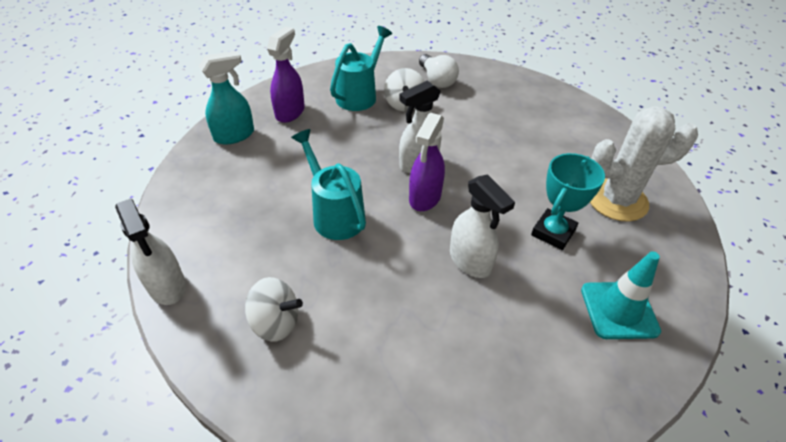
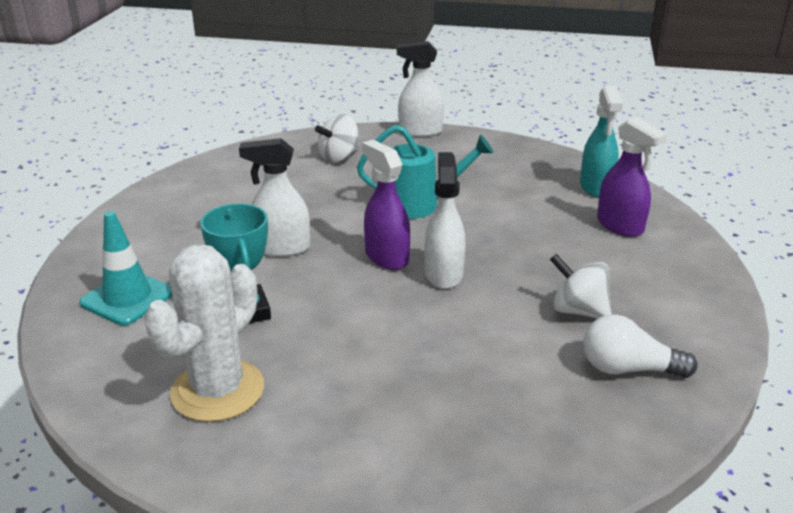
camera: 125 degrees right, 15 degrees down
(360, 95) = (628, 283): turquoise watering can -> none

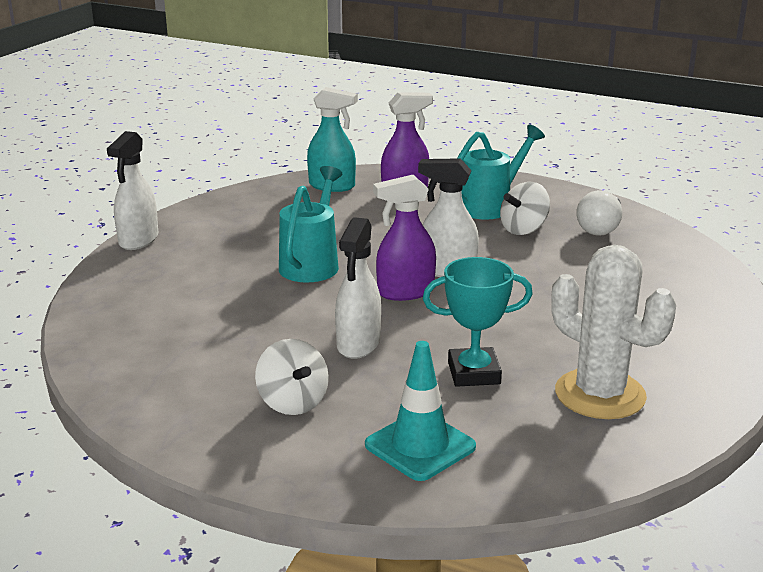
camera: 75 degrees left, 5 degrees down
(339, 157) = (161, 292): white spinning top -> white spinning top (292, 403)
(627, 282) = (490, 206): none -> turquoise watering can

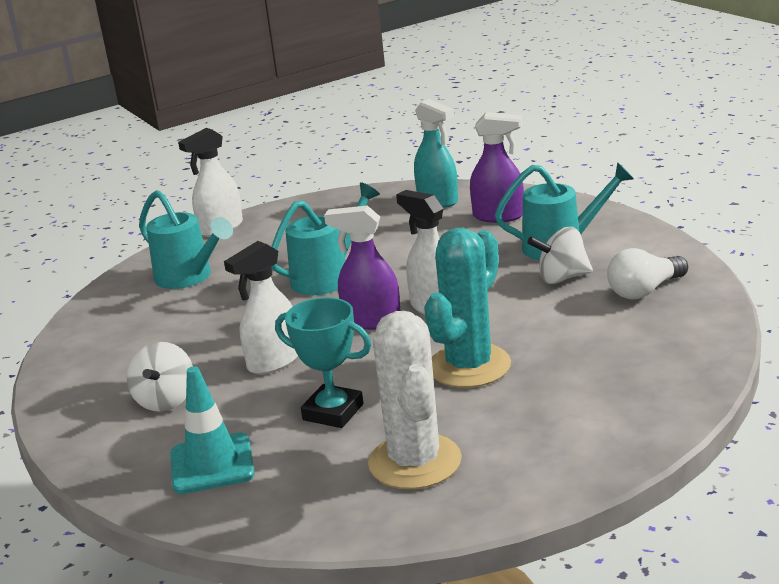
camera: 35 degrees right, 0 degrees up
(164, 289) = (189, 277): none -> turquoise watering can
(541, 310) = (469, 366): none -> turquoise cactus

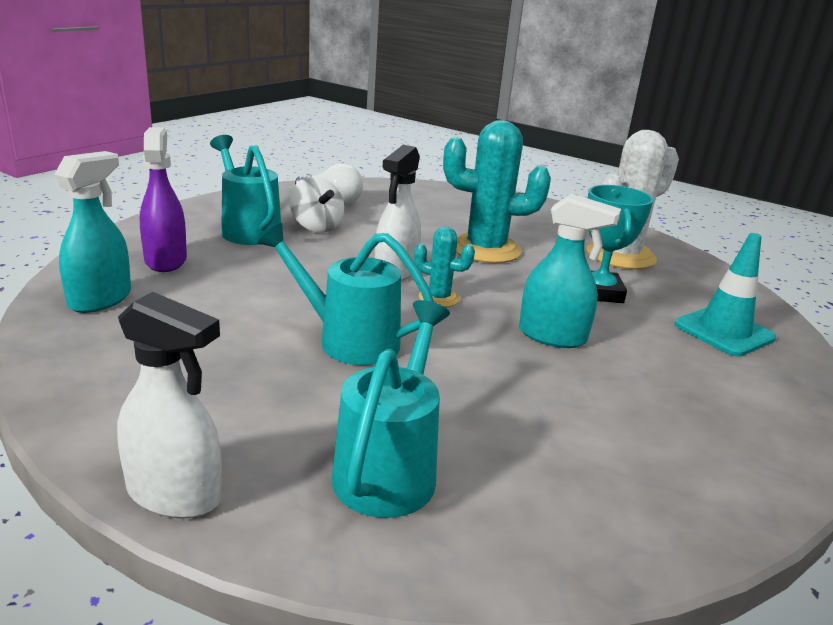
camera: 120 degrees left, 0 degrees up
(166, 400) = (678, 385): white spinning top -> none
(274, 362) = (552, 336): white spray bottle -> turquoise spray bottle
(371, 321) = (439, 298): purple spray bottle -> turquoise cactus

